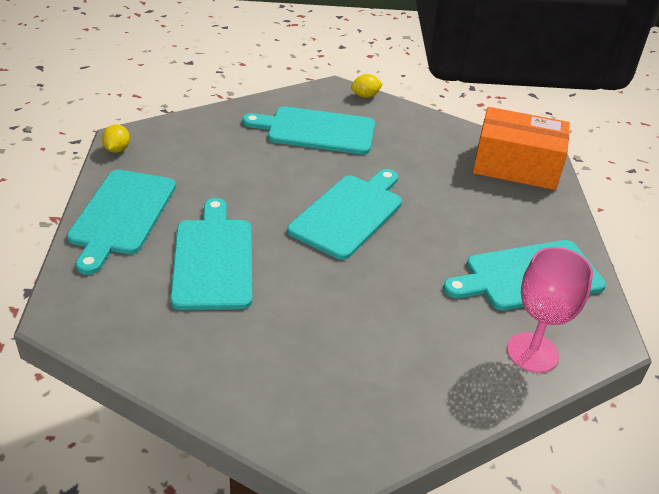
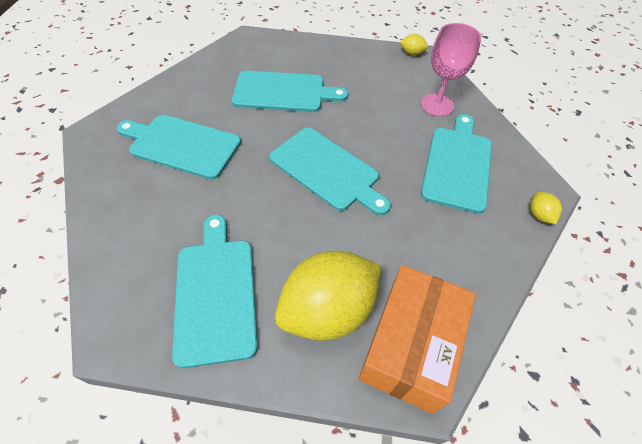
camera: 100 degrees right, 15 degrees up
(121, 215) = (335, 55): turquoise cutting board -> turquoise cutting board (182, 145)
(509, 207) = (328, 310): none -> yellow lemon
(532, 352) = (125, 264): pink goblet -> pink goblet (437, 105)

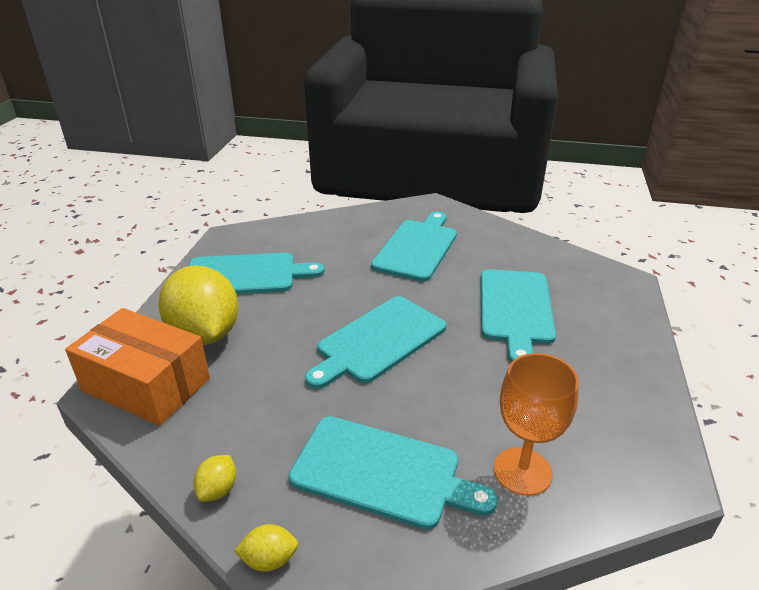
camera: 95 degrees right, 20 degrees down
(411, 53) = (669, 458): yellow lemon -> yellow lemon (218, 489)
(437, 105) = (522, 471): pink goblet -> orange goblet

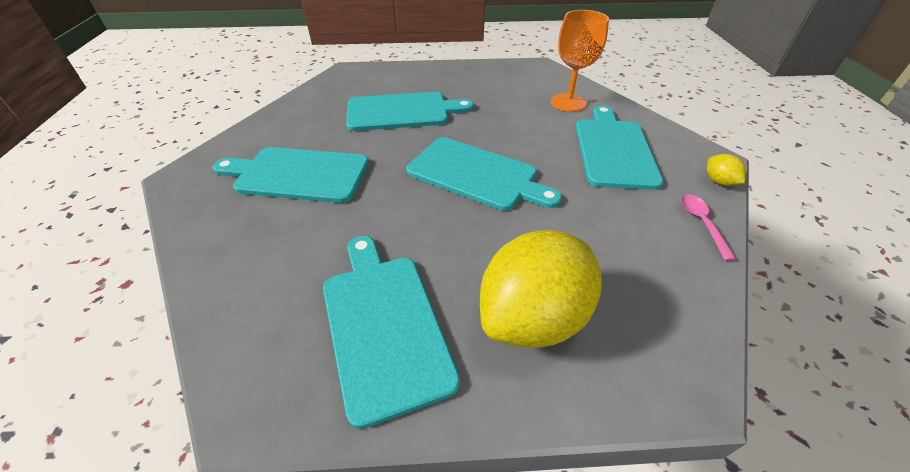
camera: 105 degrees left, 10 degrees up
(146, 385) = (648, 338): orange box -> none
(218, 489) = (701, 223): yellow lemon -> pink spoon

